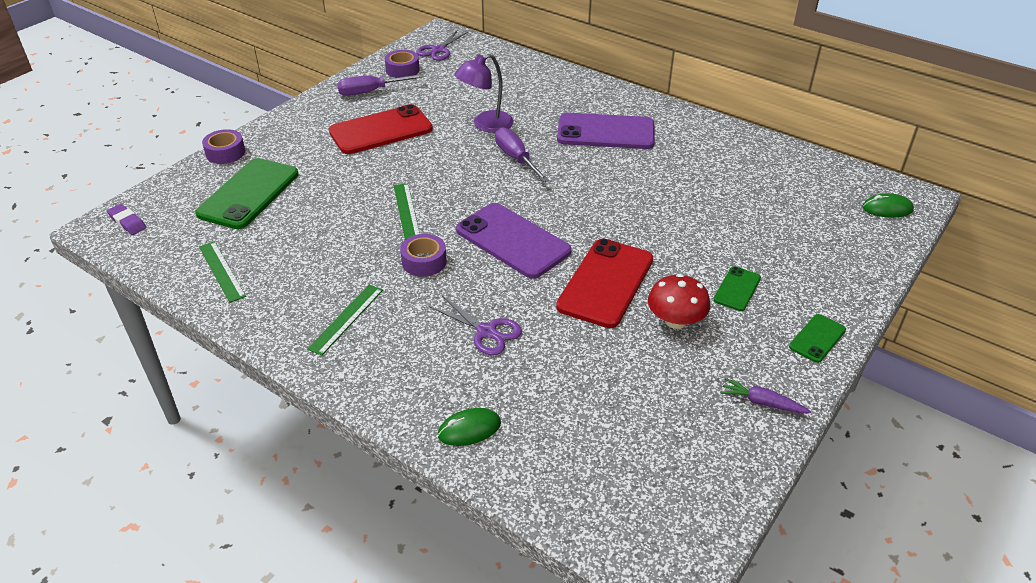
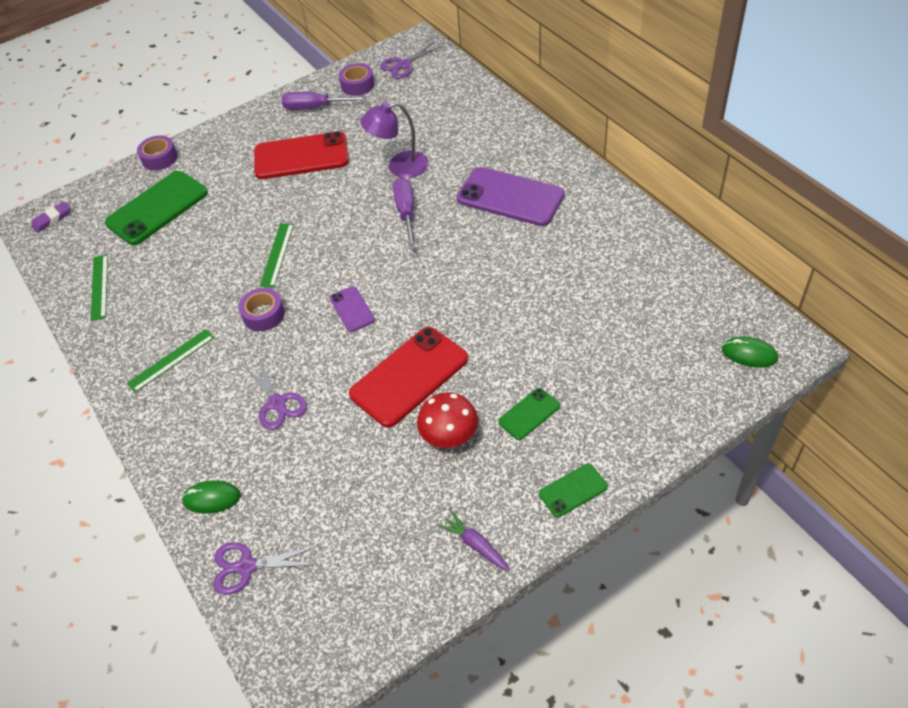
camera: 25 degrees right, 10 degrees up
(127, 222) = (52, 219): purple eraser -> purple eraser turned 75 degrees clockwise
(513, 240) = (352, 309): purple phone -> purple phone, size x0.50
(547, 480) = (246, 567): none -> purple scissors

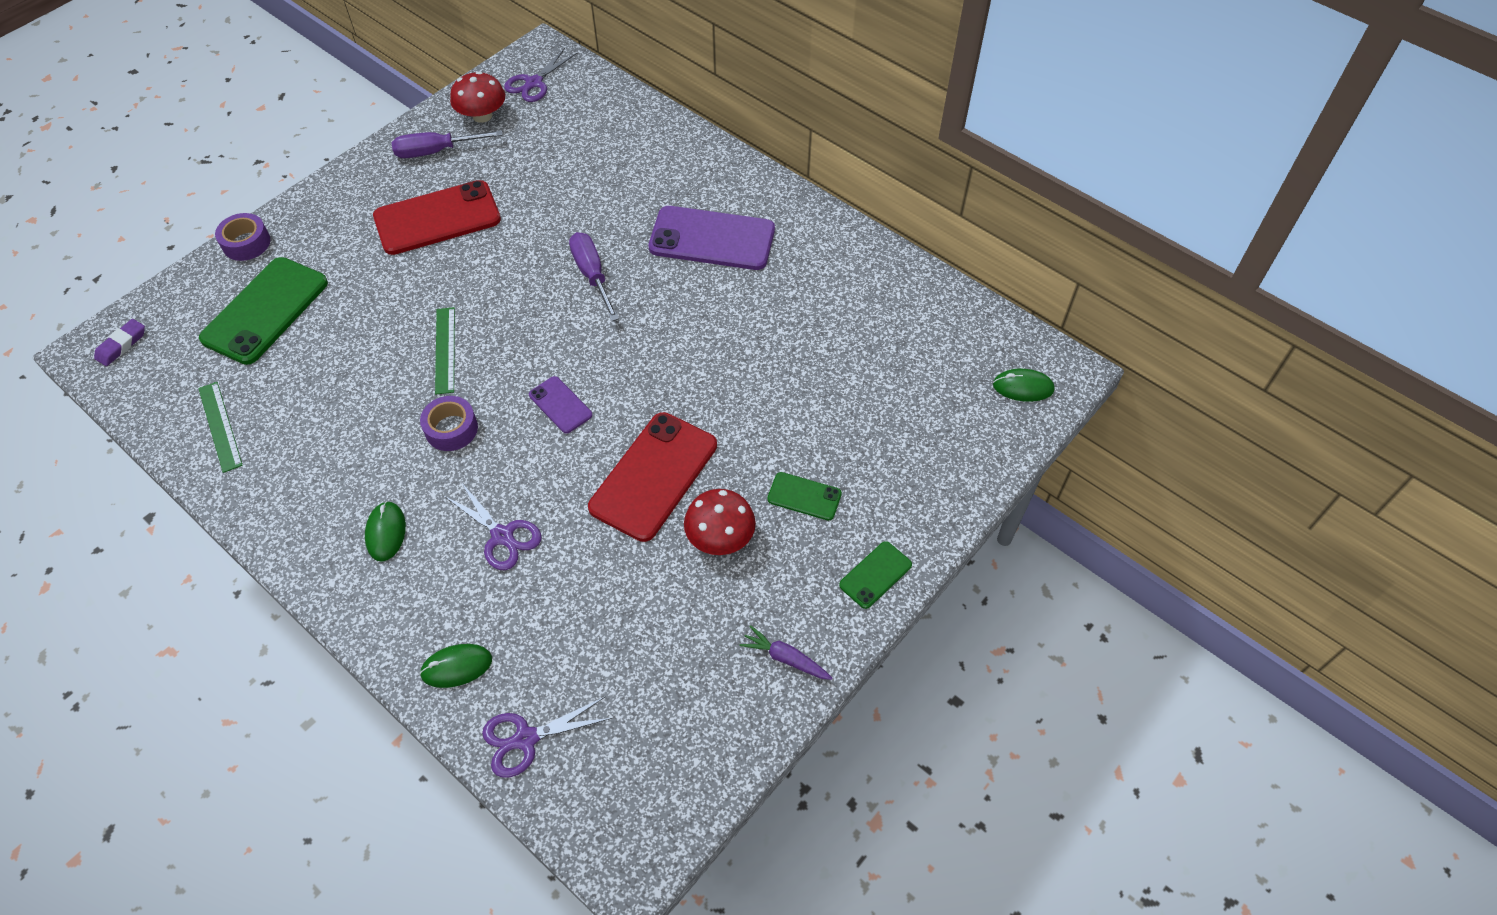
camera: 20 degrees left, 5 degrees up
(171, 360) = (349, 506): green ruler -> none
(191, 385) = (386, 532): none -> green mouse
(357, 85) = (482, 115): purple tape -> red mushroom
(399, 167) = (567, 217): purple lamp -> none
(529, 414) = (804, 496): green phone -> green phone turned 75 degrees clockwise

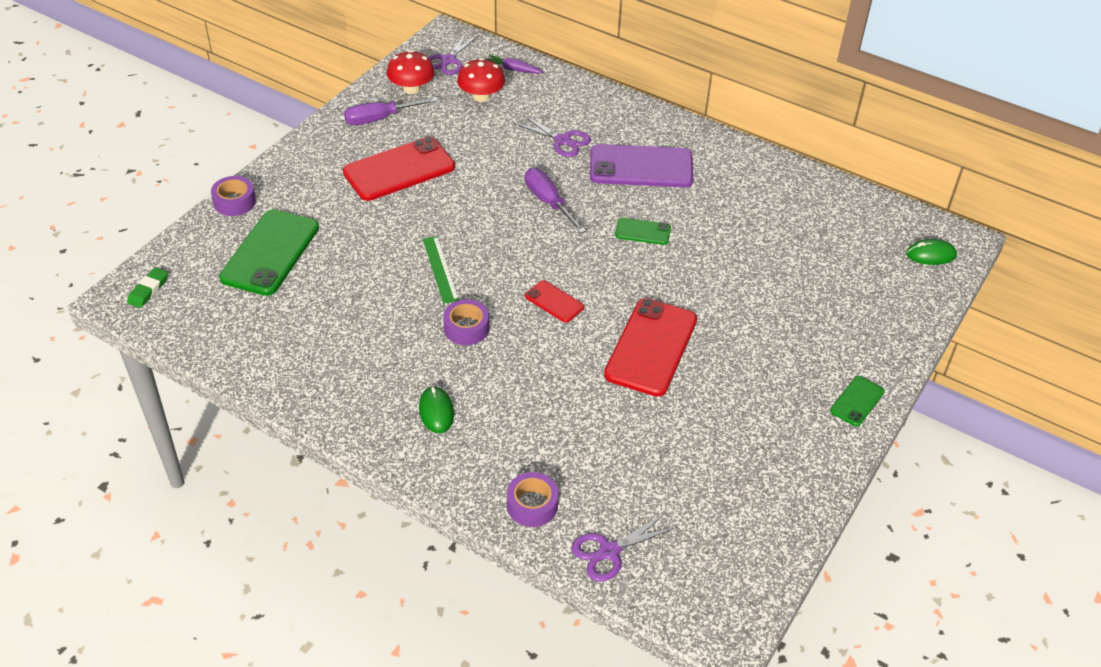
camera: 10 degrees left, 10 degrees down
(122, 345) = (148, 290): purple eraser -> green eraser
(220, 426) = (260, 345): green ruler -> none
(456, 667) = (532, 505): green mouse -> purple tape
(502, 536) = (538, 404): purple scissors -> purple scissors (563, 140)
(560, 405) = (554, 301): purple phone -> red phone
(720, 537) = (721, 386): red mushroom -> red mushroom (481, 96)
(785, 658) = (804, 469): purple carrot -> purple carrot (513, 69)
(804, 496) = (780, 350): green phone -> green phone (643, 232)

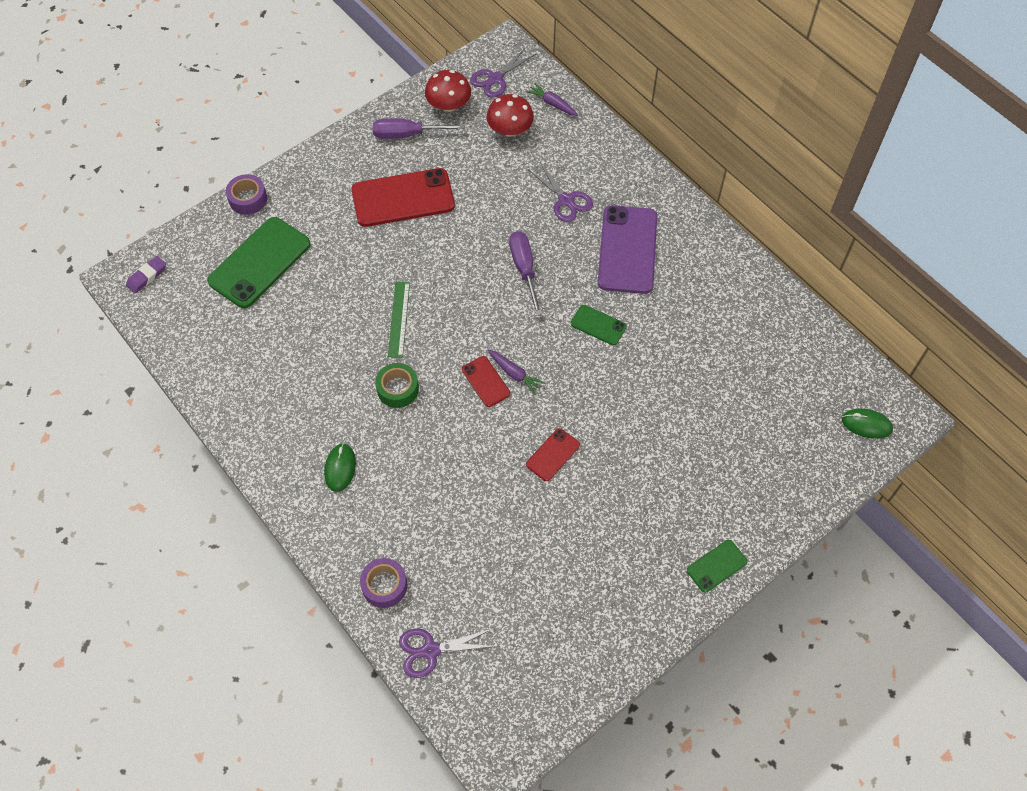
camera: 20 degrees right, 15 degrees up
(148, 290) = (147, 276): green eraser -> purple eraser
(466, 328) = (398, 389): purple tape -> green tape
(580, 289) = (515, 374): none -> purple carrot
(641, 167) = (627, 250): purple phone -> purple phone turned 75 degrees clockwise
(651, 347) = (553, 455): red phone -> red phone, size x0.50

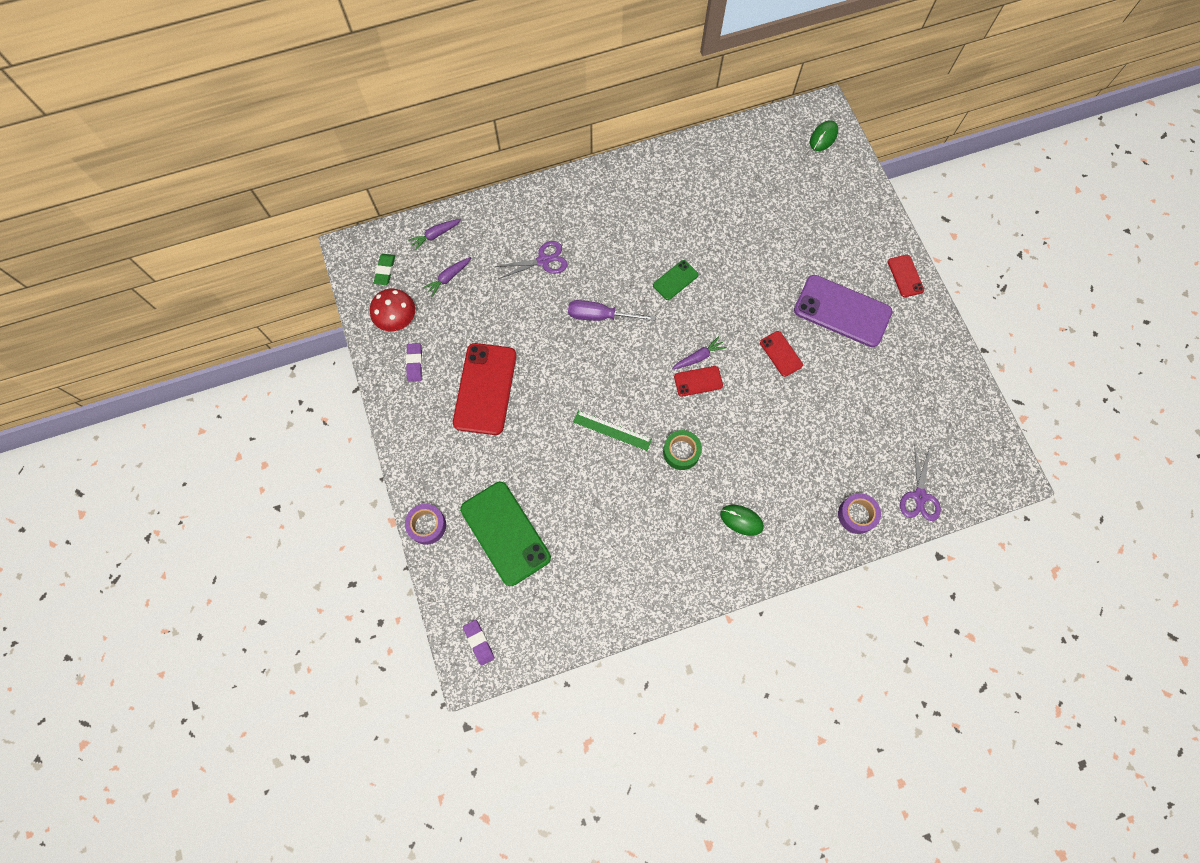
camera: 70 degrees left, 10 degrees up
(407, 134) = (415, 363): purple screwdriver -> purple eraser
(495, 79) = (385, 271): purple scissors -> green eraser
(510, 129) = (448, 278): red mushroom -> purple carrot
(627, 250) = (612, 233): purple phone -> purple phone (842, 311)
(716, 566) = (905, 276): green phone -> red phone

